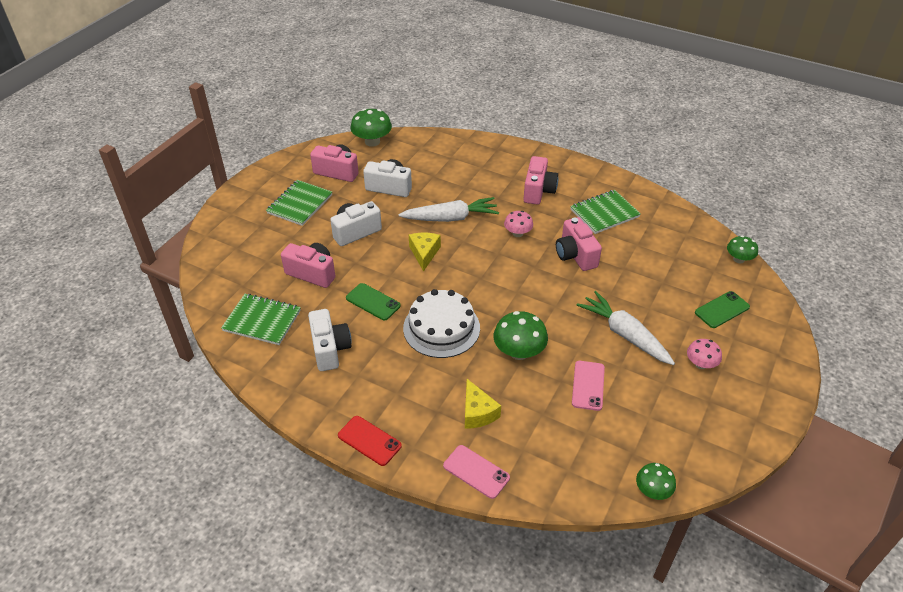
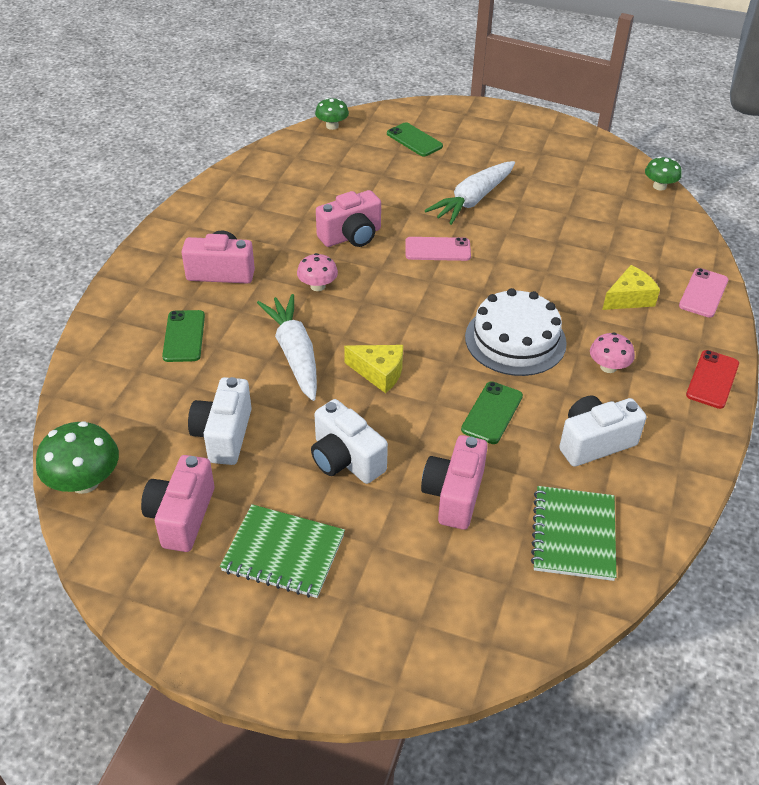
camera: 100 degrees left, 0 degrees up
(424, 253) = (379, 373): yellow cheese -> yellow cheese turned 150 degrees counterclockwise
(476, 174) = (184, 336): none -> green phone
(519, 352) = (528, 273): green mushroom -> none
(588, 385) = (555, 224): pink phone -> pink phone (437, 249)
(604, 213) = (264, 215): green notebook -> none
(700, 364) = (495, 155): pink mushroom -> pink mushroom (608, 367)

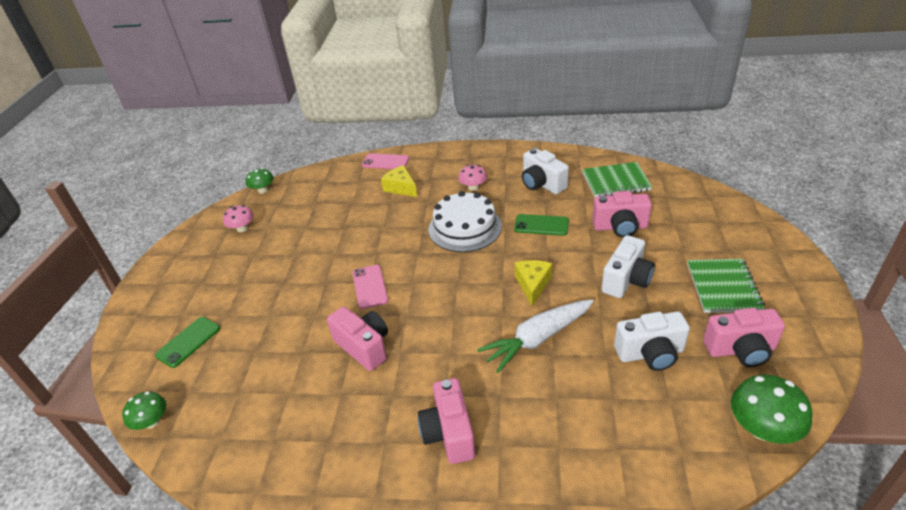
camera: 100 degrees left, 5 degrees down
(184, 336) = (555, 427): green phone -> none
(317, 286) = (444, 350): pink mushroom -> pink mushroom (242, 228)
(472, 200) = (293, 280): white carrot -> none
(712, 379) = (465, 152): red phone -> none

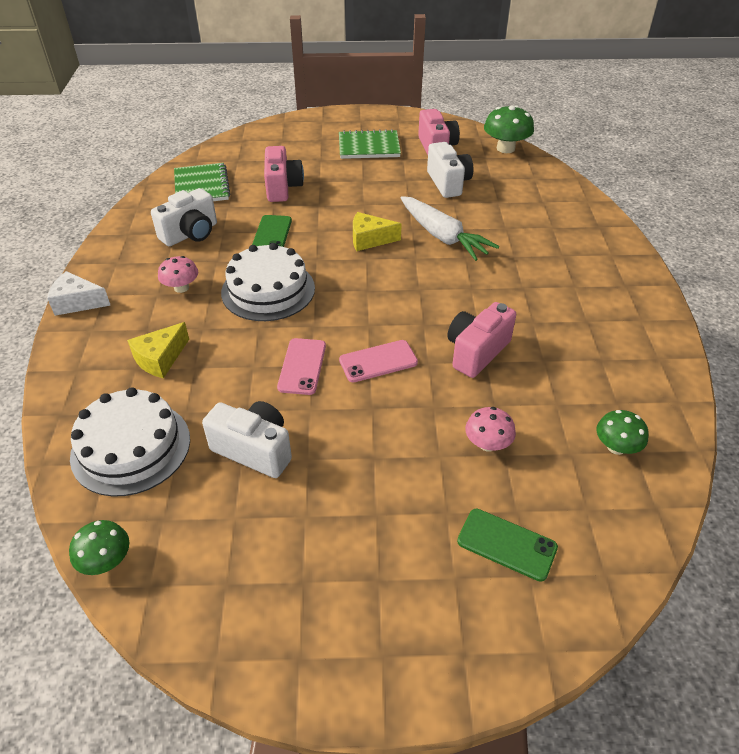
camera: 100 degrees left, 5 degrees up
(152, 422) = (644, 535): green mushroom -> green mushroom (616, 447)
(242, 228) = (230, 559): pink mushroom -> pink mushroom (487, 444)
(331, 187) = (131, 447): none -> white cake
(385, 162) = (76, 387): pink phone -> pink phone (302, 366)
(449, 433) = (562, 282): pink camera -> none
(463, 149) = (77, 302): none -> white cheese
(626, 280) = (361, 189): white camera -> white camera (254, 450)

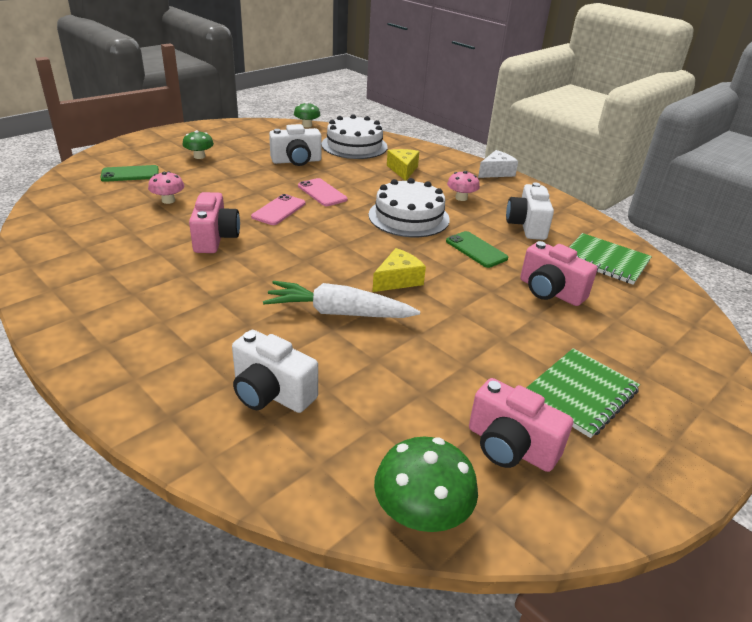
camera: 135 degrees right, 10 degrees down
(448, 183) = (415, 386): white camera -> white camera (271, 393)
(616, 447) = (77, 225): green mushroom -> green mushroom (199, 156)

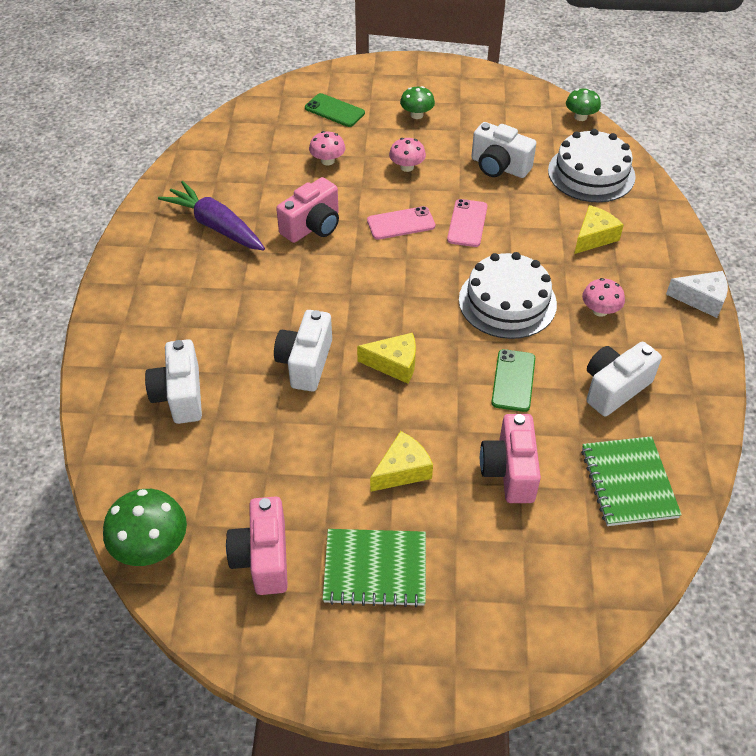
camera: 50 degrees right, 15 degrees up
(127, 273) = (216, 226): none -> purple carrot
(235, 182) = (407, 167): none -> pink mushroom
(338, 313) = (305, 363): white carrot -> white camera
(499, 330) = (402, 470): none -> yellow cheese

